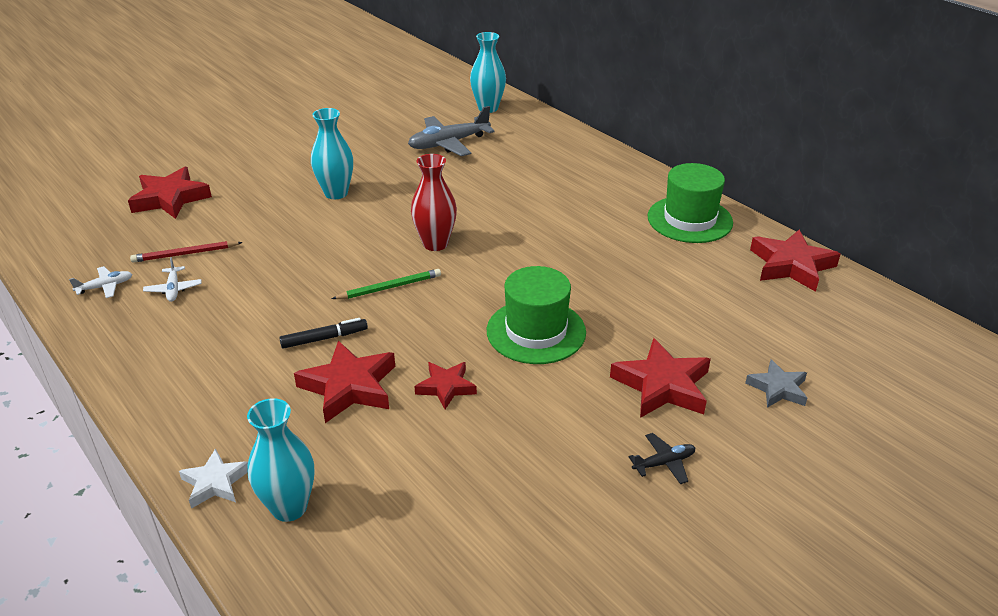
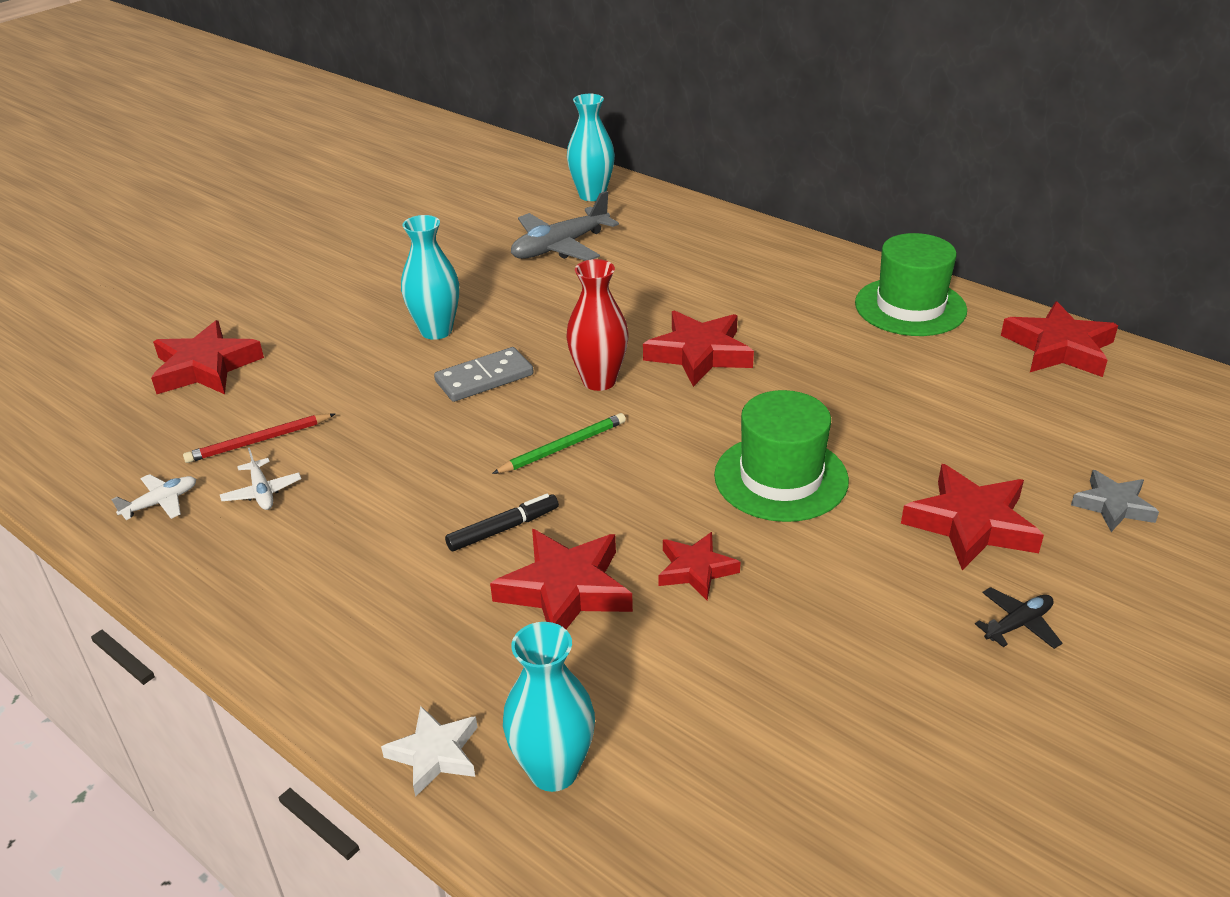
camera: 10 degrees left, 0 degrees up
(355, 231) = (484, 378): none -> grey domino
(516, 234) = (699, 354): none -> red star

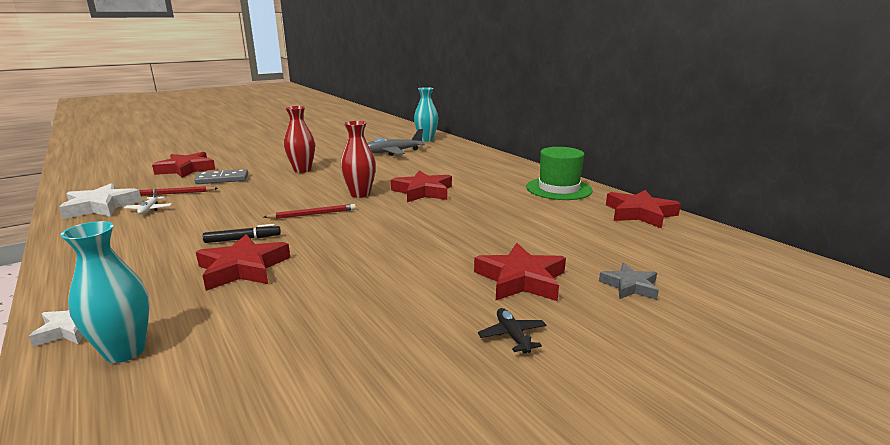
camera: 15 degrees right, 15 degrees down
(160, 503) = (101, 207): white plane -> white star
(436, 331) = (302, 170): turquoise vase -> red vase
(484, 378) = (304, 187): grey domino -> grey domino (222, 179)
(562, 447) = (312, 214): green pencil -> red pencil
(695, 570) = (326, 272): red star -> none
(781, 478) = (419, 242): green hat -> none
(1018, 624) = (512, 336): black plane -> black plane turned 90 degrees counterclockwise

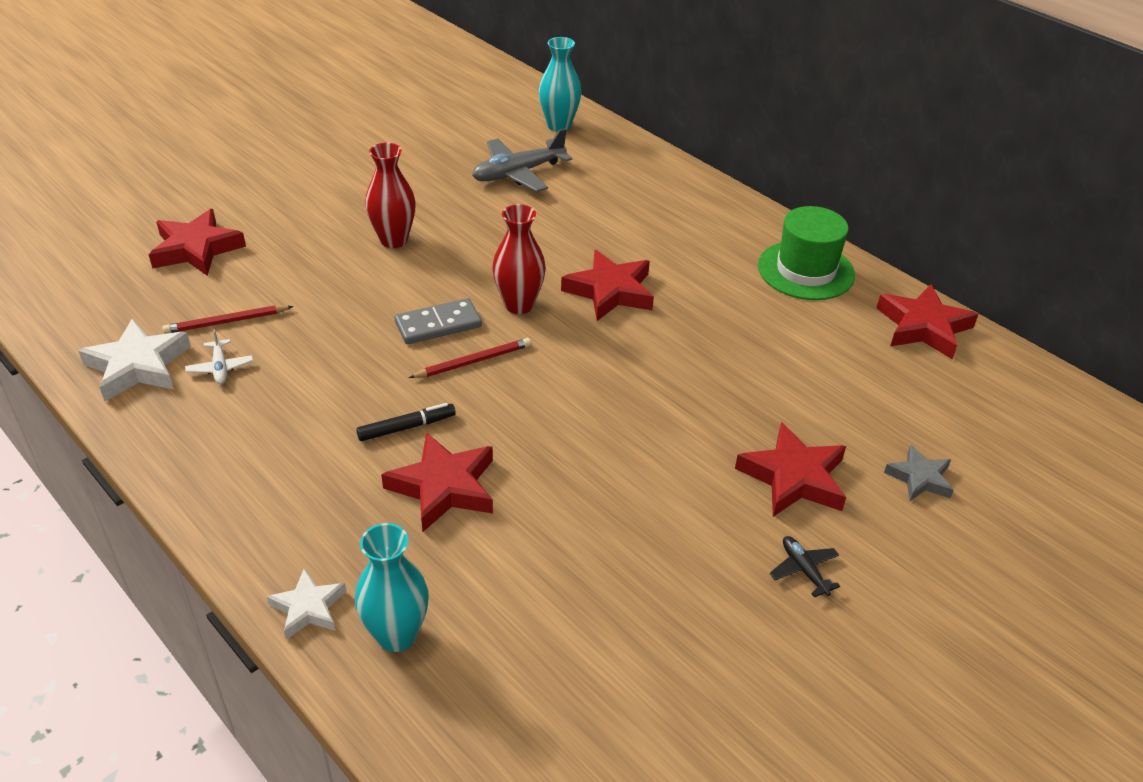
camera: 10 degrees left, 20 degrees up
(222, 179) = (278, 276): grey domino -> grey domino (438, 325)

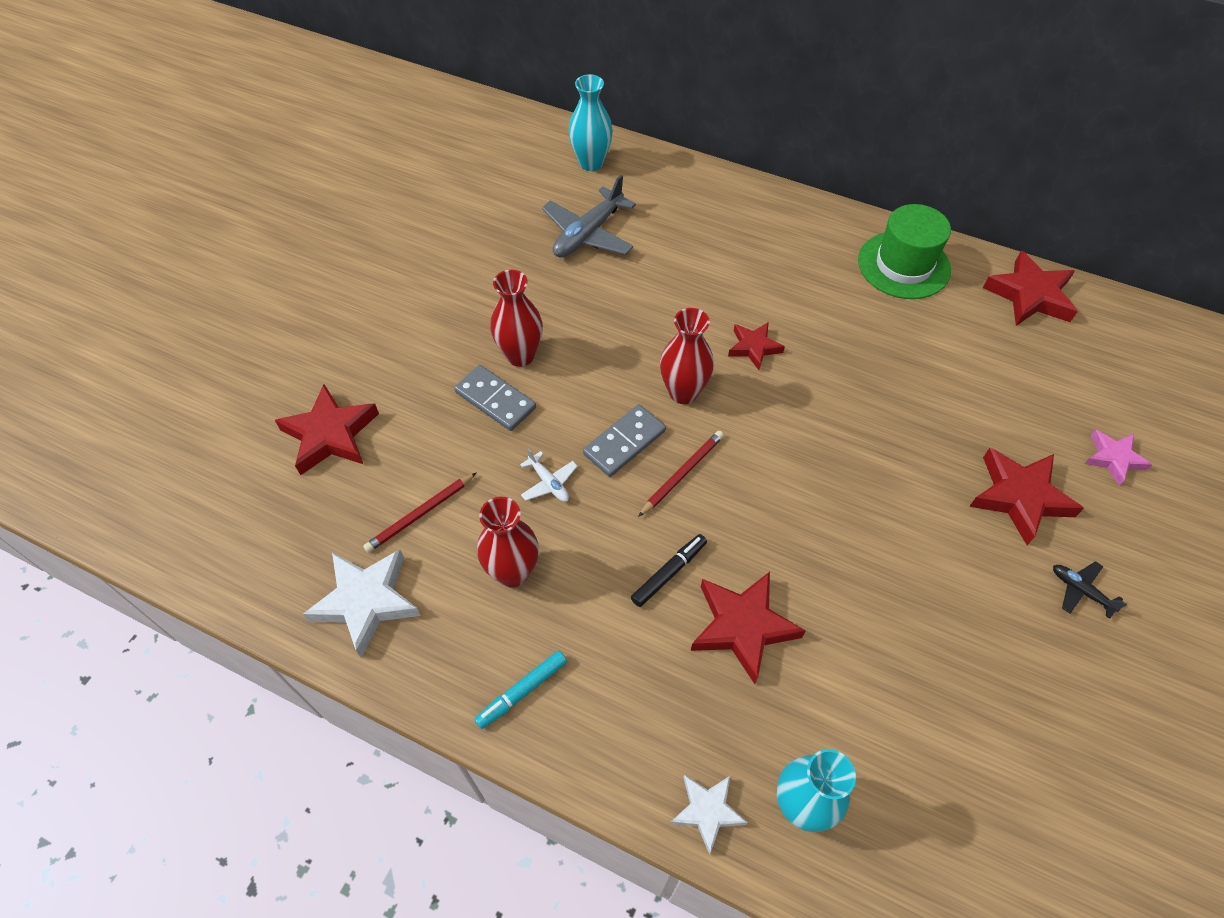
camera: 20 degrees left, 15 degrees up
(215, 468) = (522, 692): none -> turquoise marker
(220, 368) = (450, 572): white plane -> white plane (549, 483)
(272, 384) = (513, 572): none -> red vase
(349, 264) = (495, 400): none -> grey domino
(610, 291) = (754, 347): red star -> red star, size x0.60
(919, 478) = (1113, 458): grey star -> pink star

